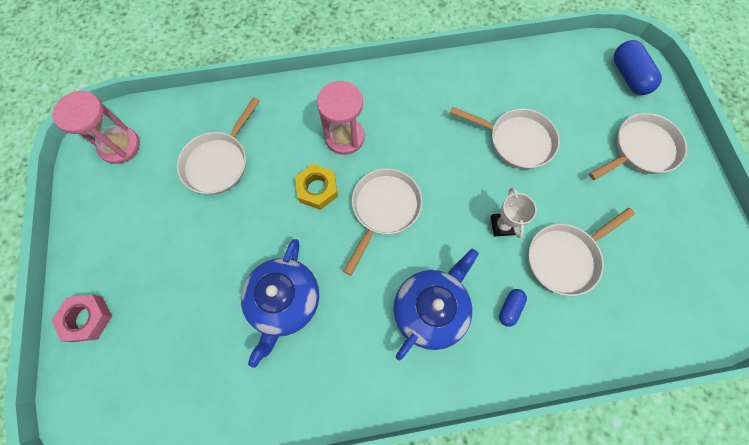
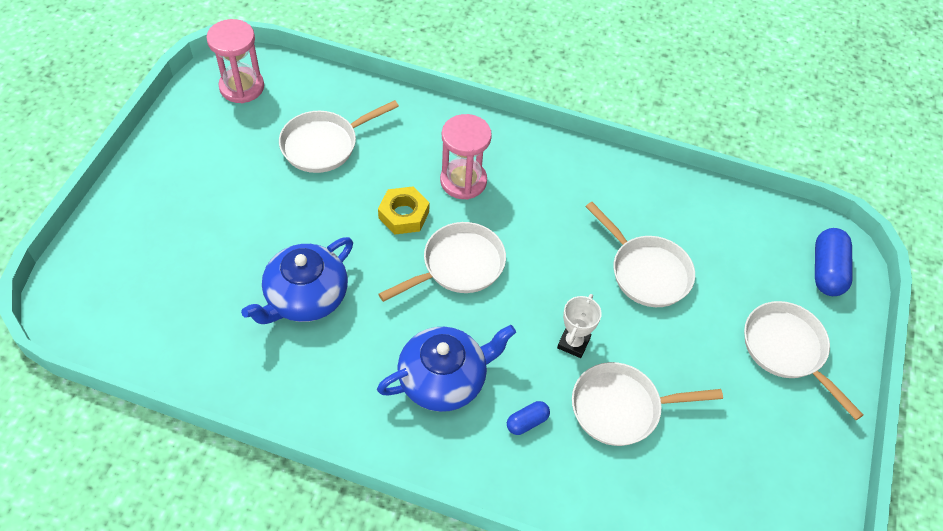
camera: 25 degrees right, 15 degrees down
(87, 319) = (120, 218): pink nut -> none
(641, 150) = (787, 350): white pan -> white pan turned 120 degrees counterclockwise

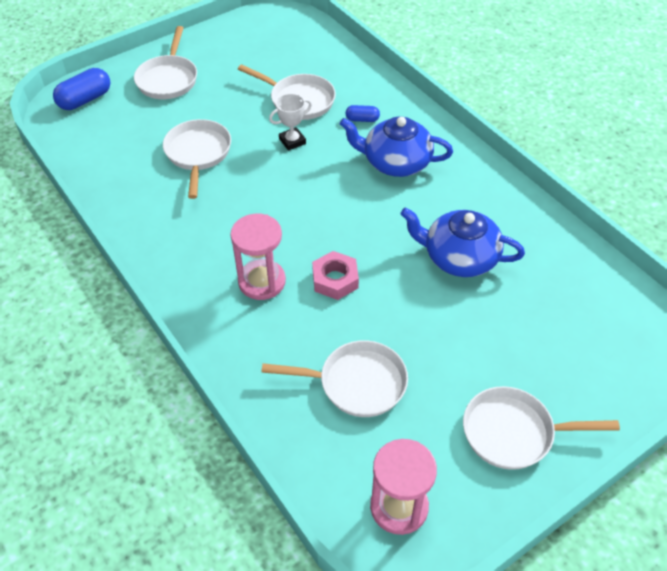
camera: 140 degrees left, 5 degrees down
(305, 297) = (459, 257): blue teapot -> blue teapot turned 150 degrees counterclockwise
(404, 215) = (335, 280): yellow nut -> pink nut
(458, 266) = (325, 221): white pan -> white pan (513, 432)

